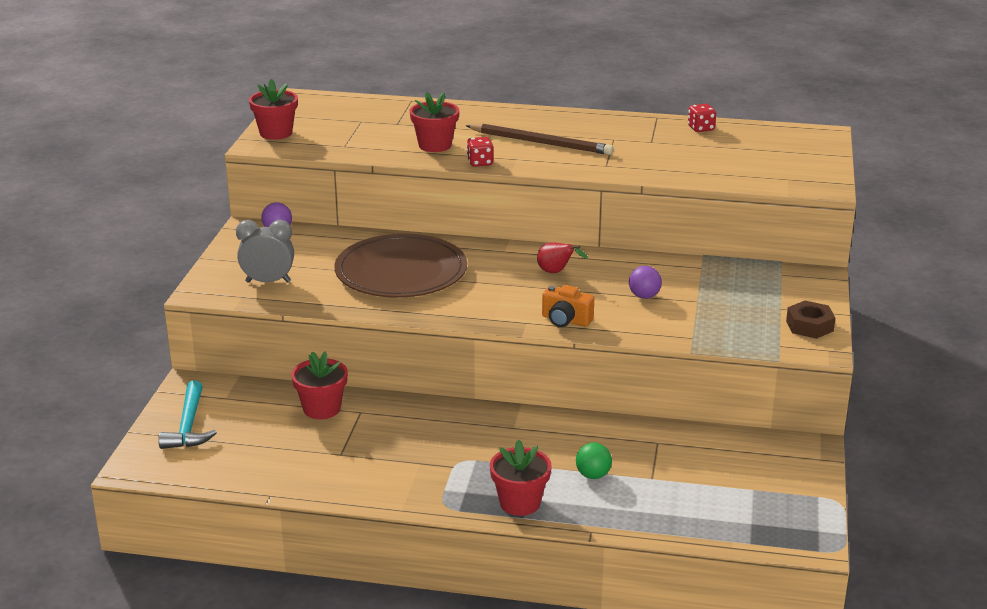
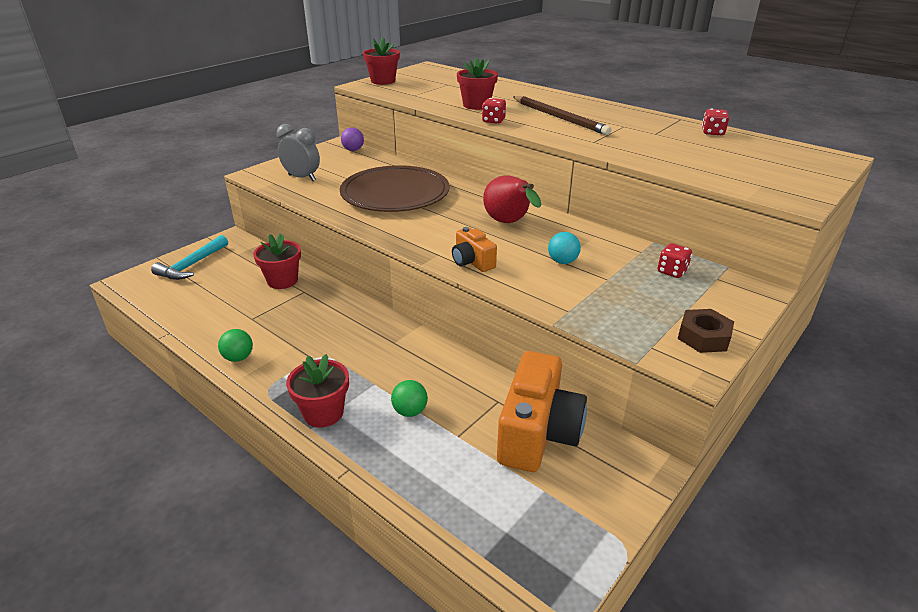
camera: 30 degrees right, 5 degrees up
(378, 490) = (238, 358): none -> green ball
(556, 272) = (509, 223): red pear -> red pear, size x1.67
(644, 296) = (562, 261): purple ball -> turquoise ball
(711, 454) = (537, 433): none -> orange camera
(742, 279) = (672, 271): none -> red dice

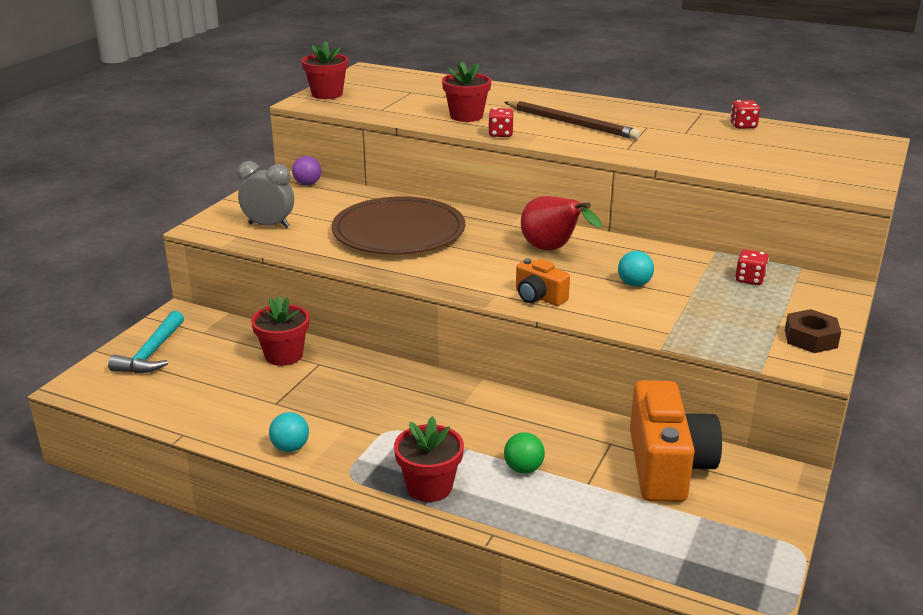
camera: 15 degrees left, 5 degrees down
(238, 358) = (290, 447): green ball -> turquoise ball

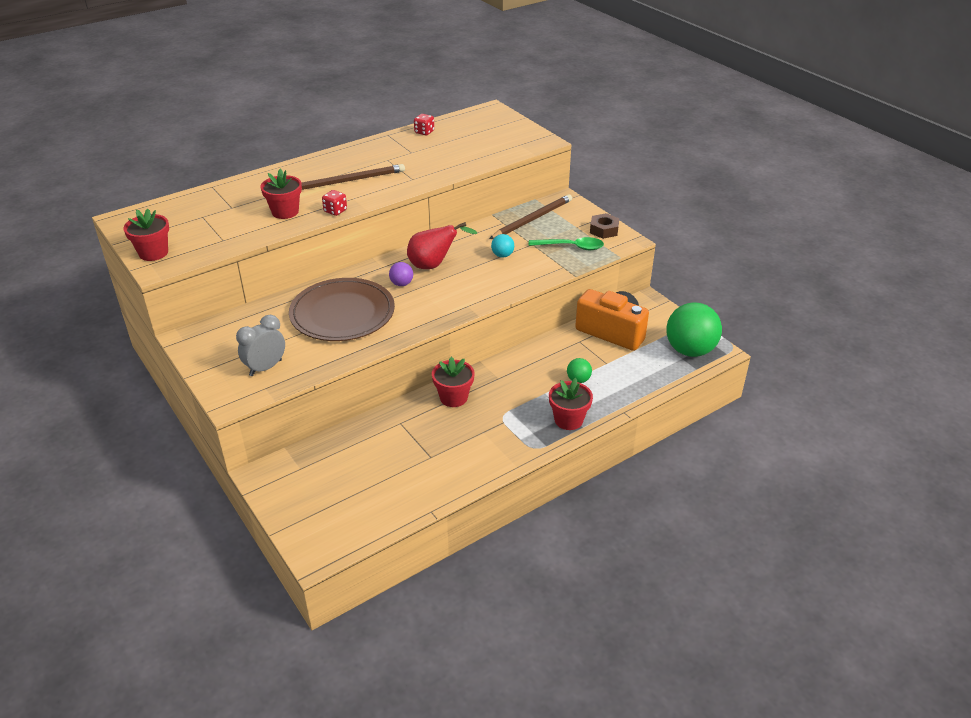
camera: 60 degrees left, 10 degrees up
(151, 353) = (307, 503): turquoise hammer -> none
(284, 355) = (374, 436): red flower pot -> red flower pot (453, 397)
(290, 447) = (487, 464): turquoise ball -> none
(307, 184) = (210, 328): purple ball -> purple ball (401, 284)
(539, 297) = (486, 292): orange camera -> none
(715, 562) = (690, 350): none -> green ball
(726, 325) = (571, 247): none -> green spoon
(749, 279) = (532, 219): red dice -> brown pencil

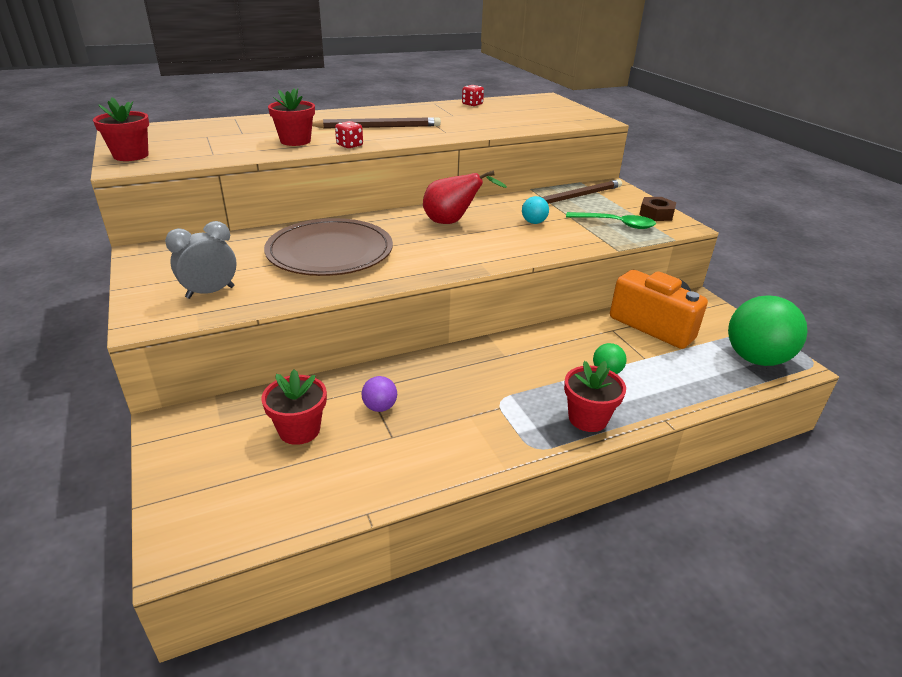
camera: 10 degrees right, 5 degrees down
(401, 284) = (410, 234): purple ball -> purple ball (380, 407)
(453, 397) = (444, 369): red flower pot -> red flower pot (299, 430)

